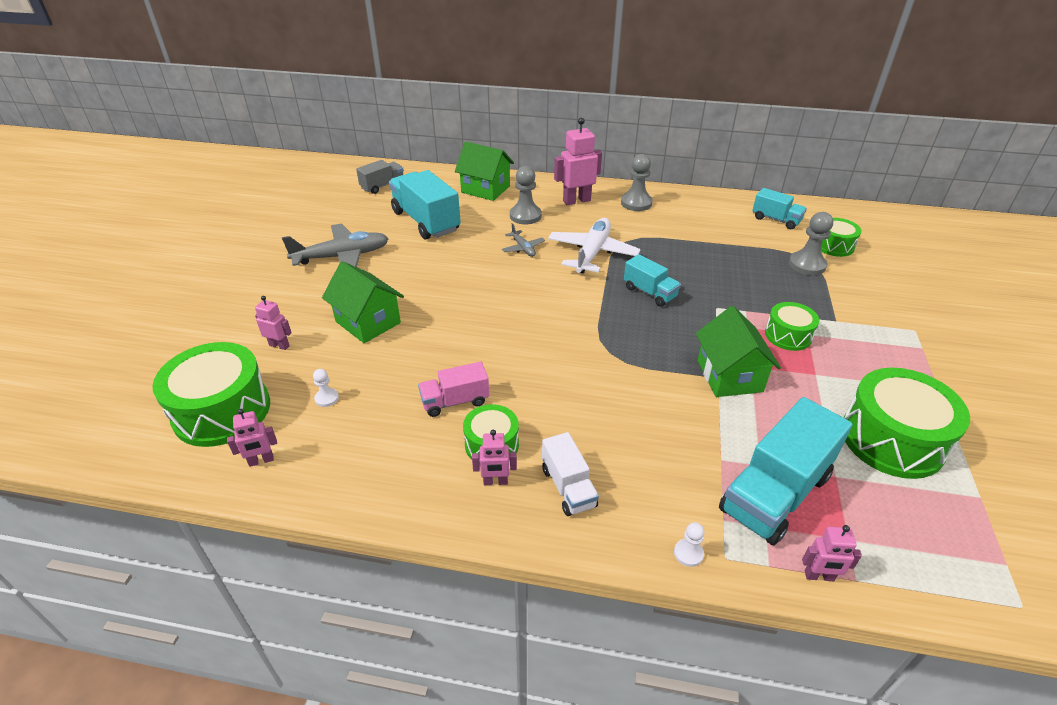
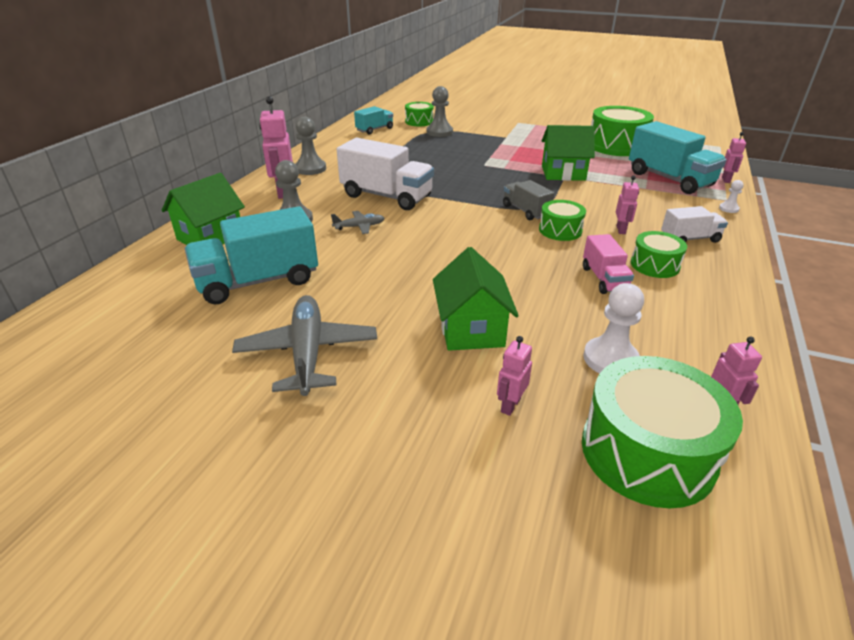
camera: 80 degrees left, 5 degrees down
(327, 398) = (610, 359): white pawn -> white pawn, size x1.94
(368, 322) = (471, 329): green house -> green house turned 60 degrees counterclockwise
(382, 186) = (118, 315): grey truck -> grey truck (525, 211)
(495, 481) = (695, 266): pink robot -> pink robot (621, 230)
(592, 253) = (386, 196): white plane -> white truck
(650, 292) = (457, 183): turquoise truck -> none
(788, 335) = (520, 151): green drum -> green drum (560, 230)

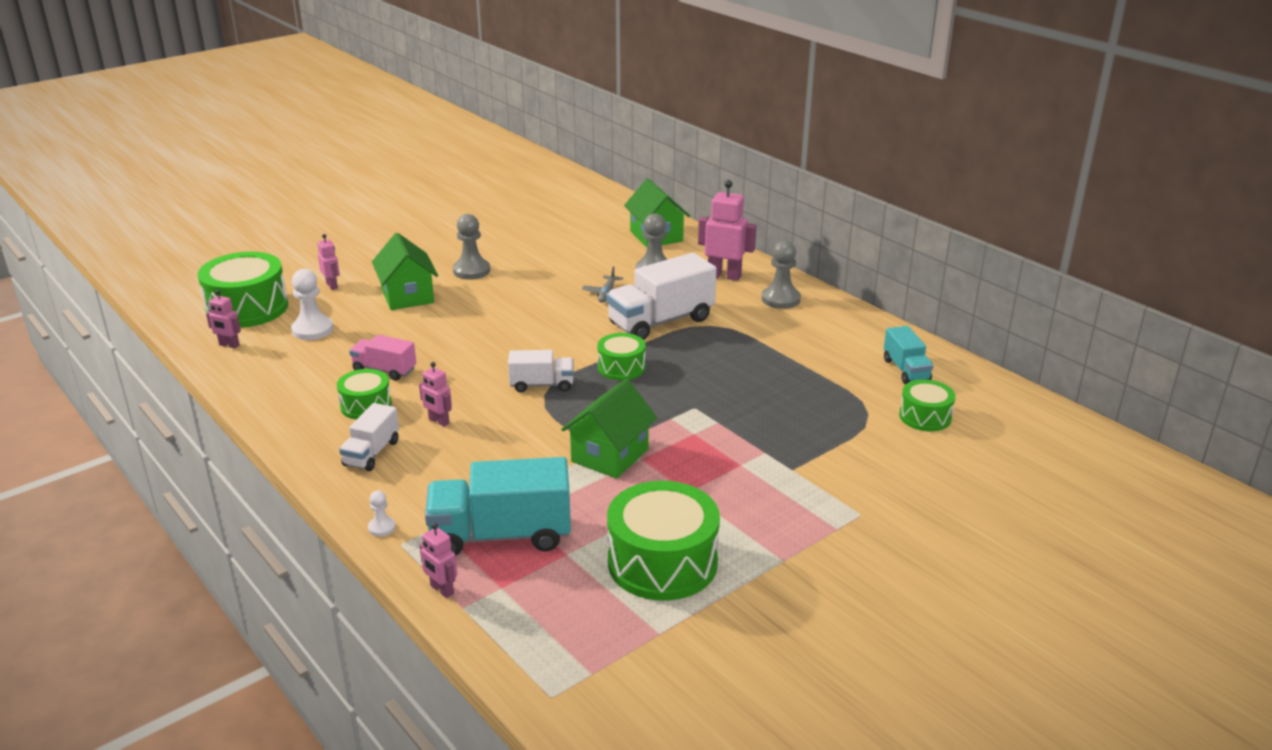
camera: 120 degrees right, 5 degrees down
(258, 281) = (562, 243): turquoise truck -> none
(308, 352) = (459, 245): grey plane -> none
(439, 132) = (857, 418): grey pawn -> grey pawn (471, 271)
(471, 329) = (407, 296): green house -> green house turned 45 degrees clockwise
(525, 211) = (542, 385): grey truck -> white truck
(560, 230) = (481, 386): green drum -> green drum (621, 367)

